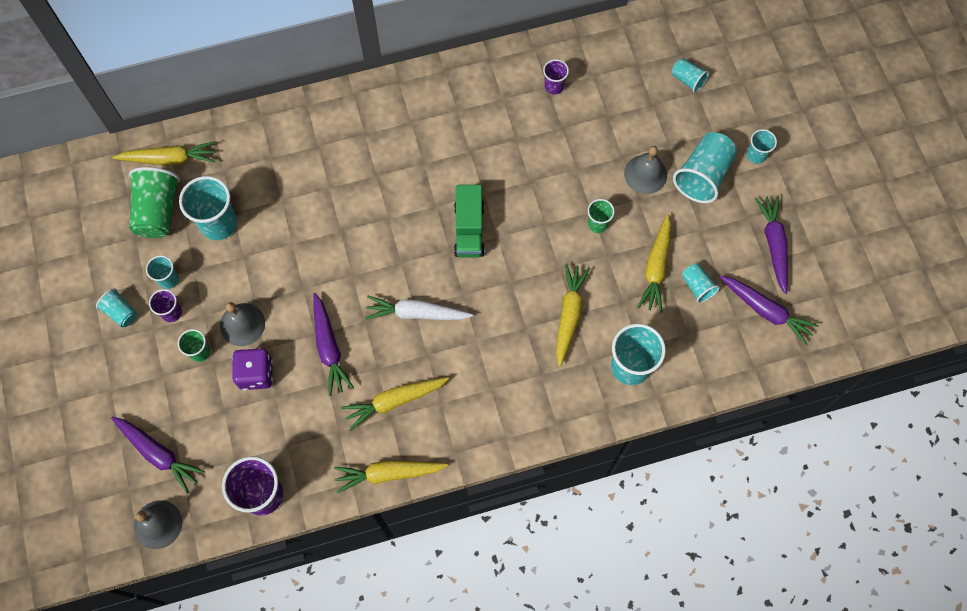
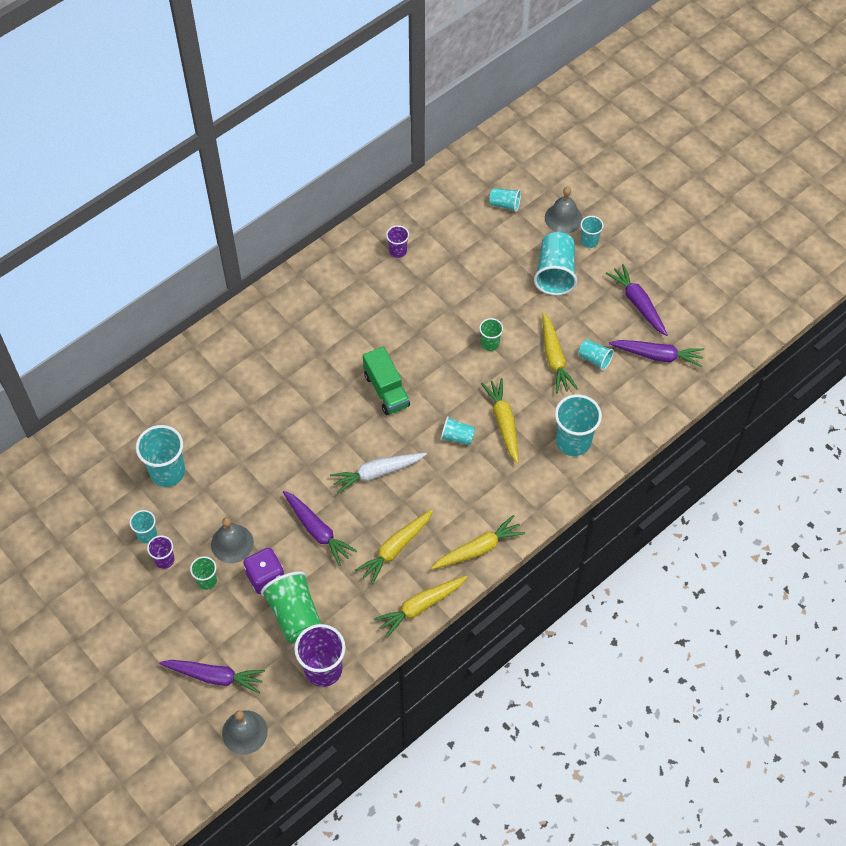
camera: 25 degrees left, 10 degrees down
(121, 312) = (119, 578): turquoise cup -> turquoise cup (457, 437)
(158, 211) = (107, 483): green cup -> green cup (295, 616)
(169, 159) = (94, 437): yellow carrot -> yellow carrot (478, 549)
(645, 174) = (508, 290): grey bell -> grey bell (563, 218)

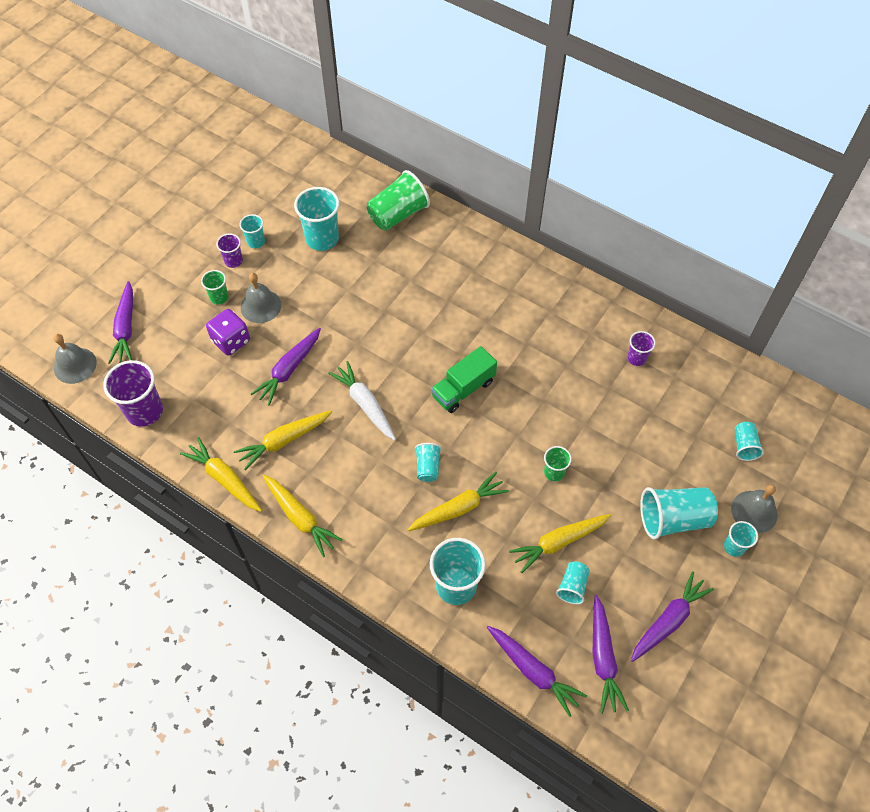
camera: 75 degrees right, 0 degrees up
(295, 616) = (196, 374): green cup -> green cup (398, 214)
(395, 549) = (284, 441): yellow carrot -> yellow carrot turned 60 degrees counterclockwise
(657, 405) = (533, 671): none -> purple carrot

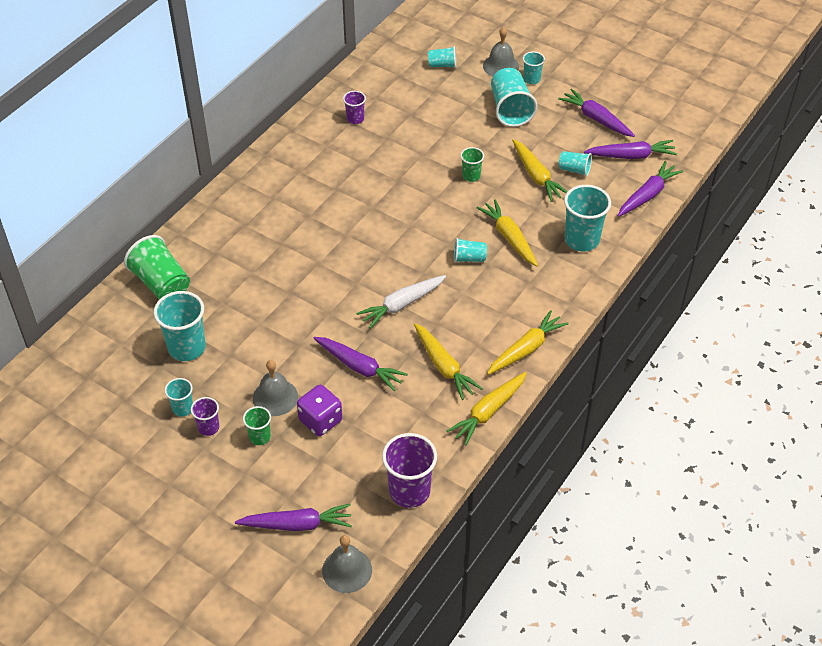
camera: 90 degrees left, 10 degrees down
(463, 389) = (385, 233): green truck -> none

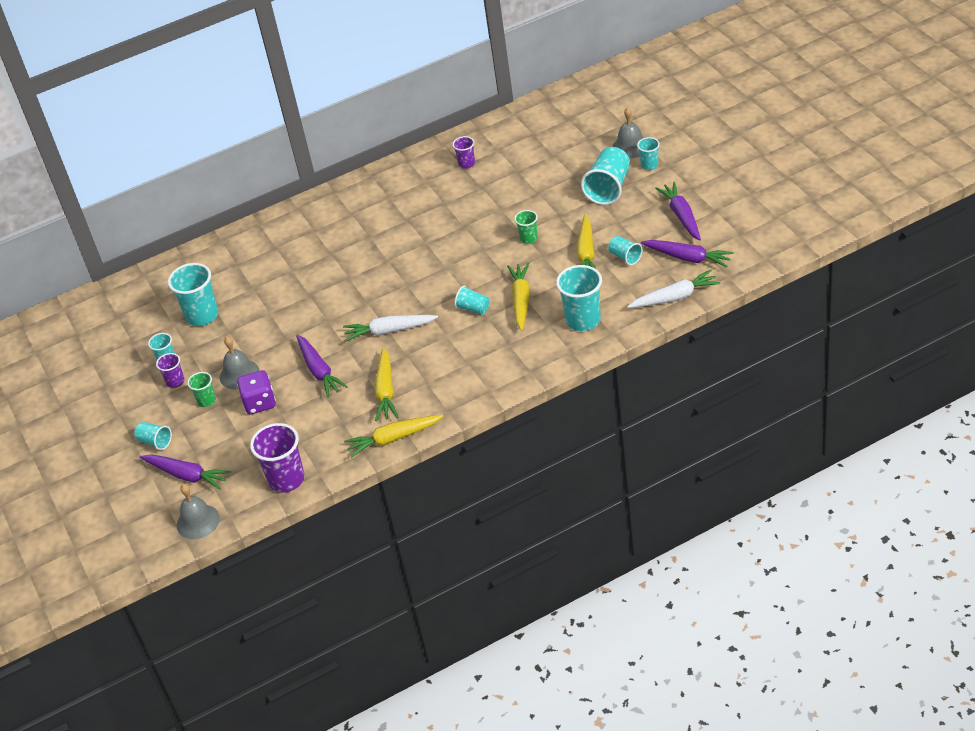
camera: 35 degrees right, 5 degrees down
(161, 283) = (218, 260): green cup -> none
(442, 65) = (578, 133): turquoise cup -> turquoise cup (155, 442)
(526, 349) = (464, 398): yellow carrot -> none
(647, 195) = (675, 297): purple carrot -> white carrot

